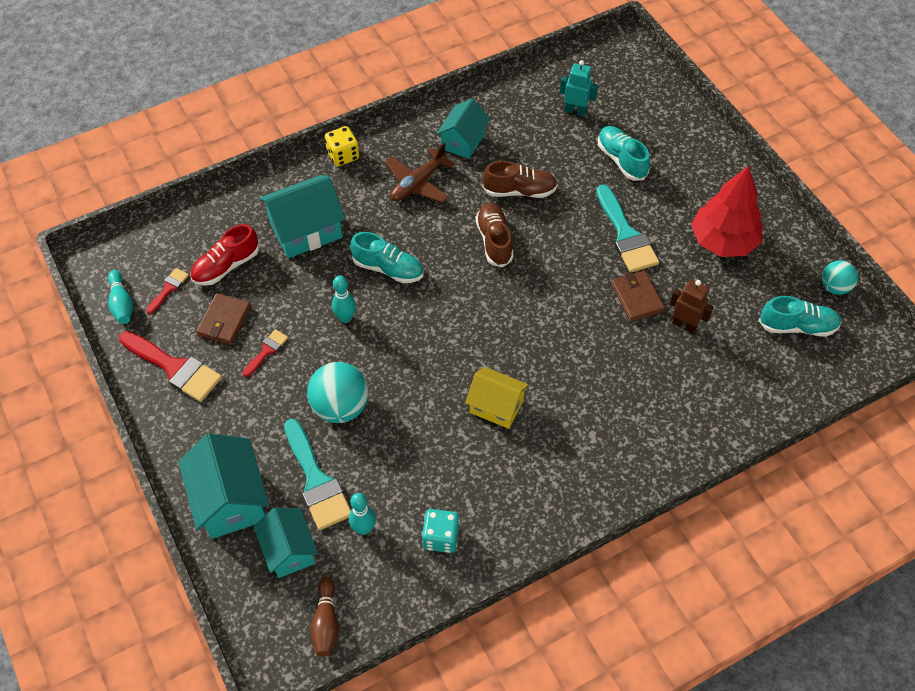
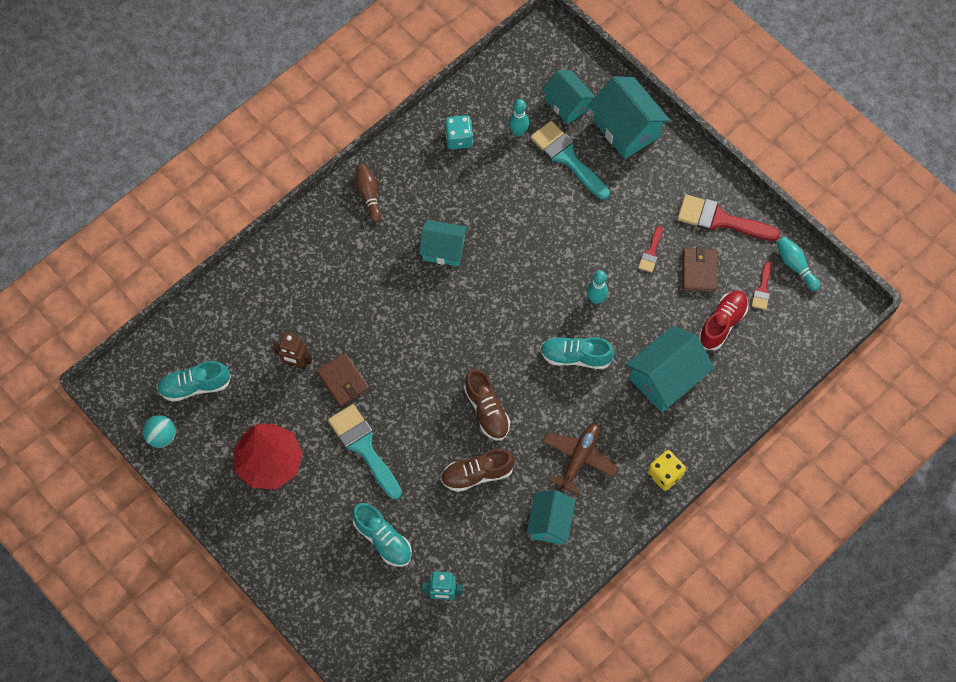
camera: 165 degrees right, 10 degrees up
(326, 622) = (522, 64): brown bowling pin -> brown bowling pin (368, 195)
(340, 407) = (570, 219): turquoise ball -> none
(496, 406) = (443, 250): yellow house -> turquoise house

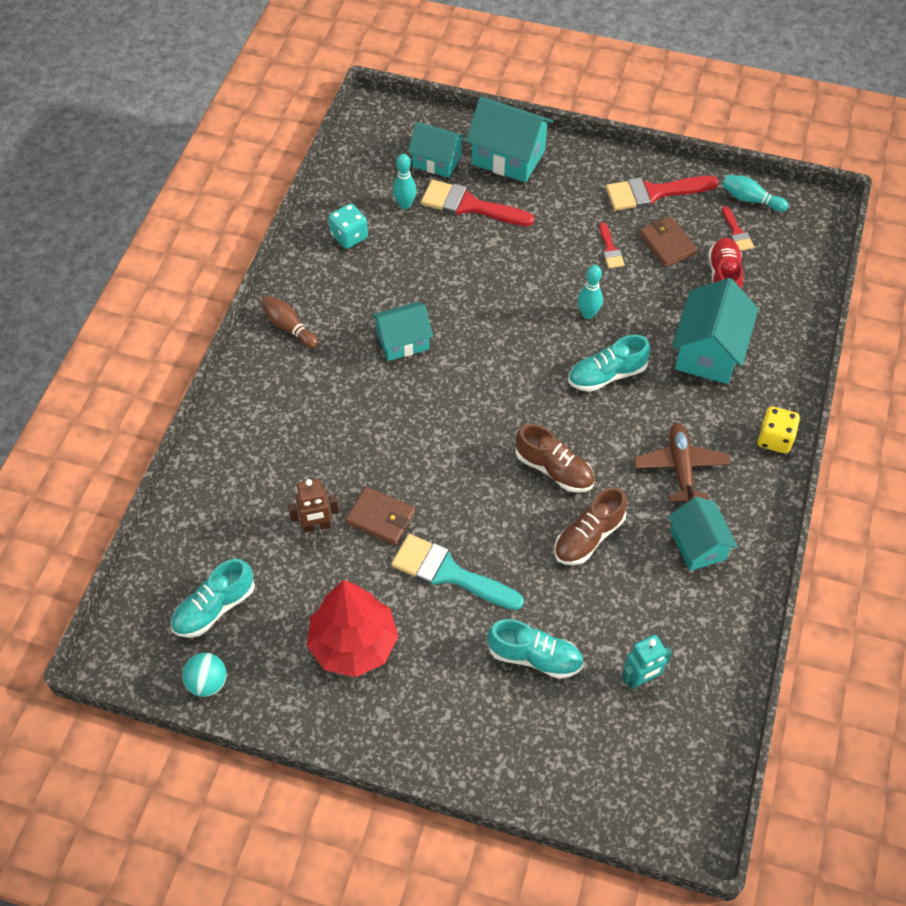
camera: 30 degrees left, 10 degrees down
(567, 157) = (469, 205): turquoise brush -> red brush

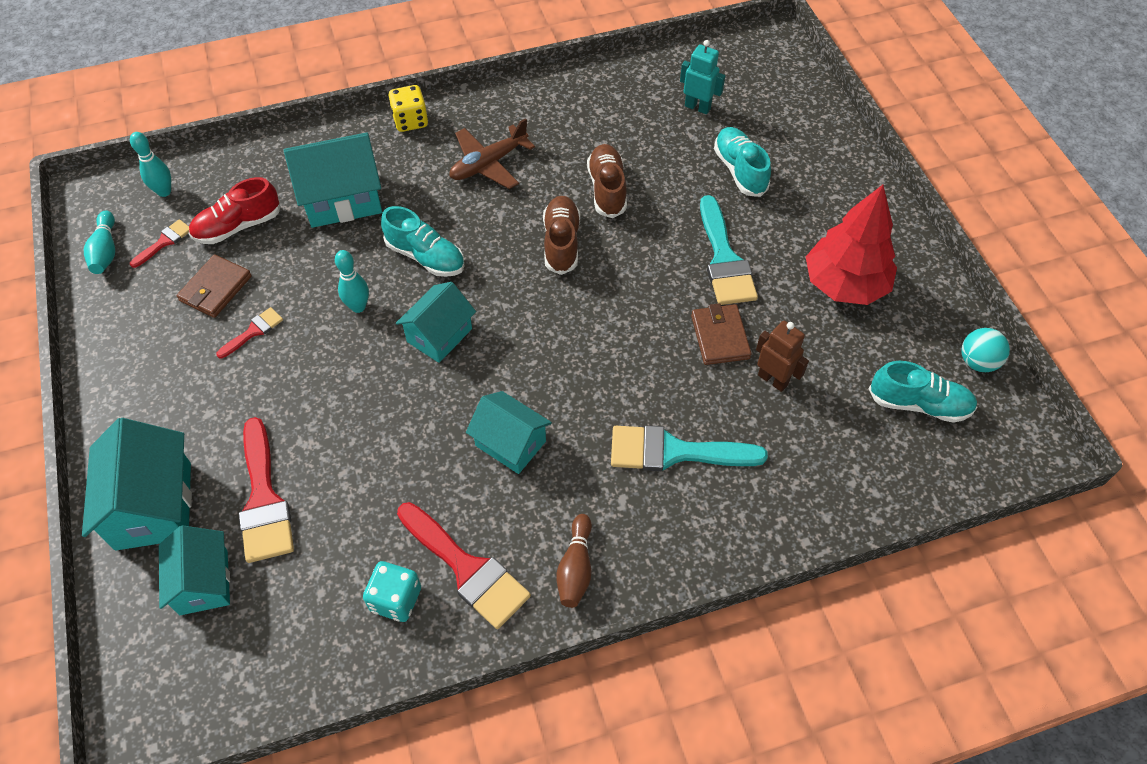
camera: 125 degrees left, 0 degrees up
(316, 427) = (674, 452): none -> turquoise brush
(405, 204) = (303, 570): turquoise bowling pin -> turquoise bowling pin (164, 191)
(588, 537) = (607, 189): brown shoe -> brown shoe turned 105 degrees counterclockwise
(653, 193) = (141, 335): red brush -> red brush (467, 569)
(698, 545) = (555, 124): turquoise house -> turquoise house (439, 335)

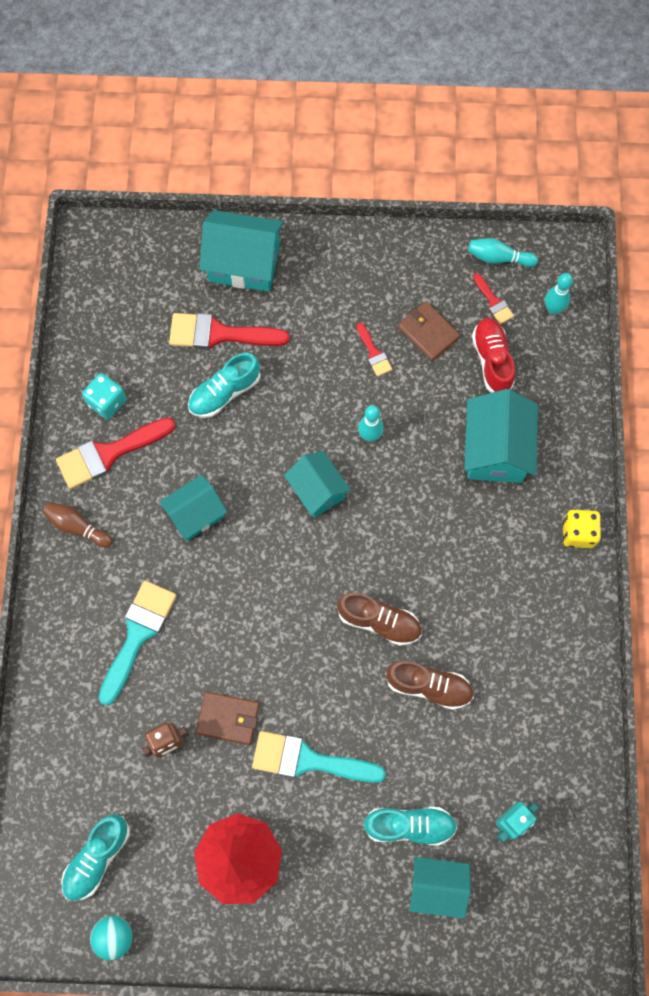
camera: 110 degrees right, 15 degrees up
(203, 582) = (172, 286): turquoise house -> turquoise house (436, 886)
(425, 256) = (404, 502): turquoise shoe -> turquoise shoe (225, 392)
(488, 164) = (497, 588): brown plane -> none

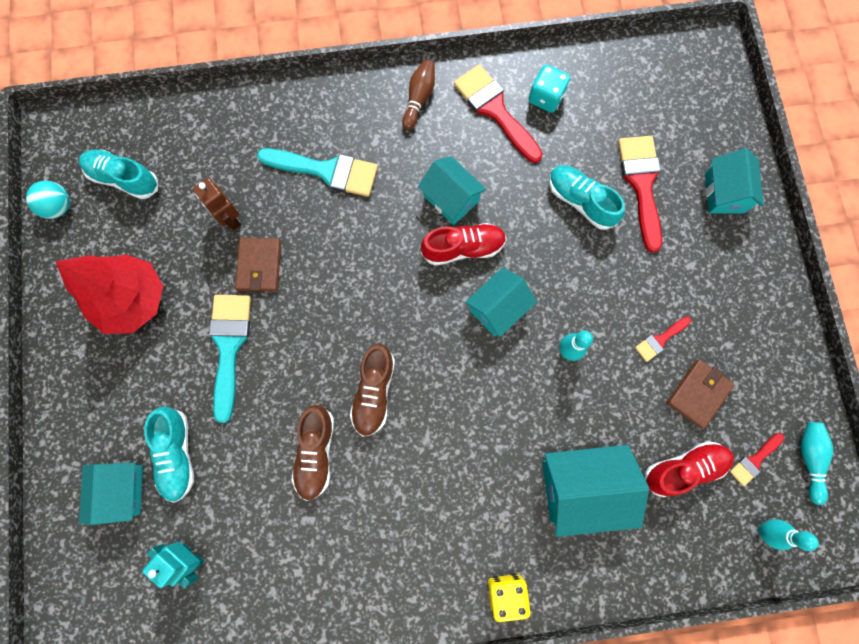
camera: 80 degrees right, 5 degrees up
(244, 264) = (724, 193): turquoise house -> turquoise house, size x0.67
(250, 512) = (463, 248): none -> red shoe

